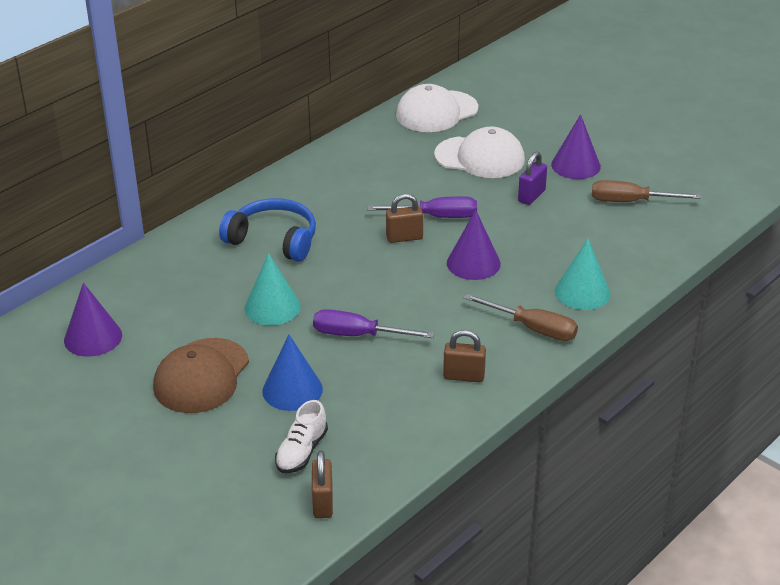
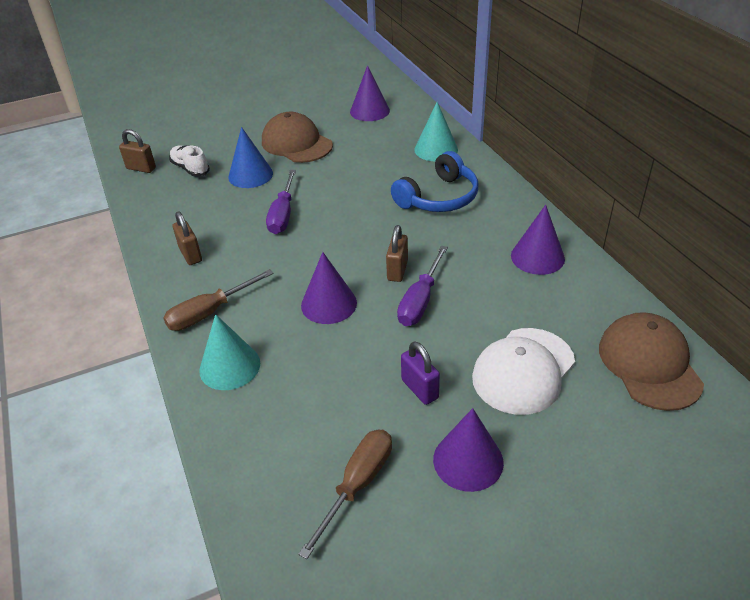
camera: 115 degrees right, 5 degrees up
(272, 307) = (348, 182): turquoise cone -> turquoise cone (436, 149)
(340, 170) = (537, 257): none -> purple cone
(358, 335) = (283, 214): purple screwdriver -> purple screwdriver turned 150 degrees clockwise
(436, 112) = (649, 364): white cap -> brown cap
(464, 376) = (190, 255): brown padlock -> brown padlock turned 60 degrees counterclockwise

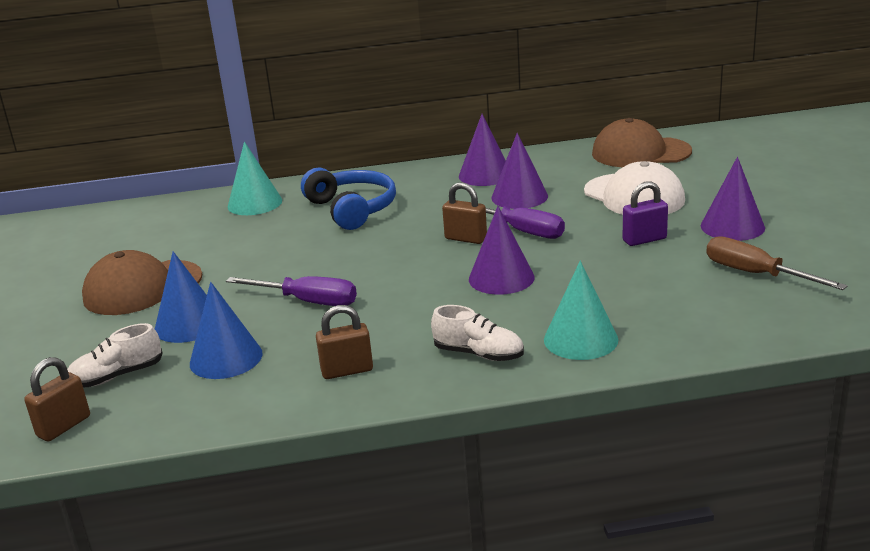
camera: 75 degrees left, 15 degrees down
(208, 201) = (226, 358): none -> blue cone
(209, 312) = (478, 354): brown screwdriver -> white shoe
(369, 111) = (118, 235): purple cone -> purple cone (519, 197)

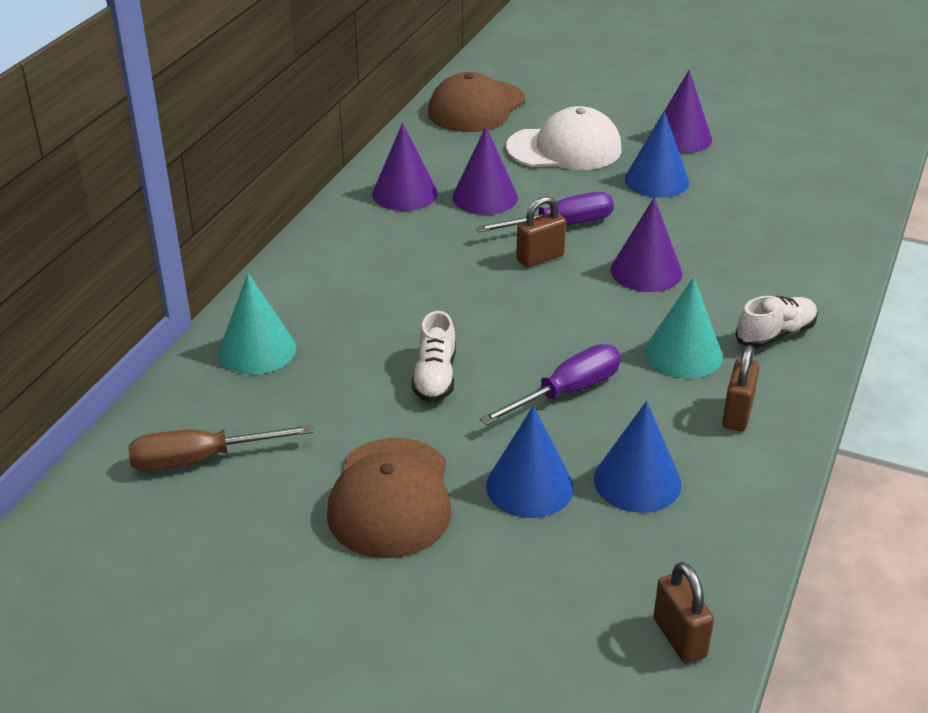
camera: 60 degrees left, 10 degrees up
(117, 376) = (600, 571): white shoe -> white shoe (435, 377)
(352, 209) = (374, 294): blue headphones -> none
(580, 339) = (799, 279): turquoise cone -> turquoise cone (683, 354)
(644, 240) = (656, 180): purple padlock -> blue cone
(756, 274) = (773, 166): brown screwdriver -> brown screwdriver (200, 460)

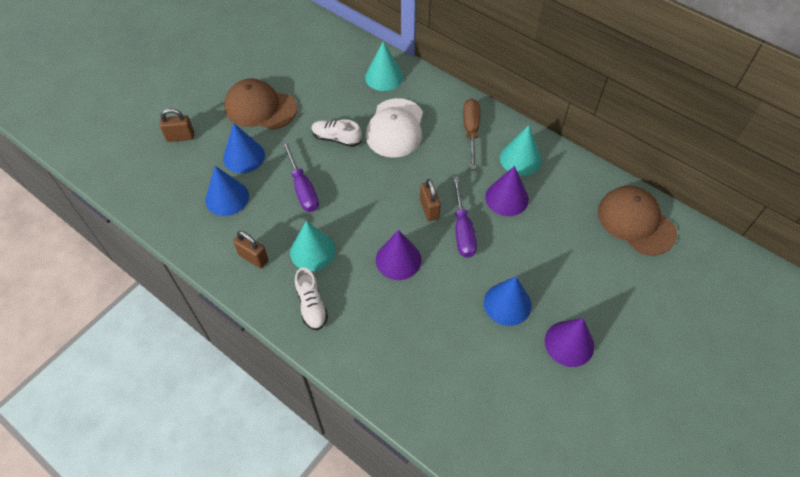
camera: 105 degrees right, 20 degrees up
(200, 460) = (313, 52): brown screwdriver -> brown screwdriver (471, 131)
(404, 193) = (520, 158): purple cone -> turquoise cone
(564, 148) = (564, 260): white cap -> white cap (395, 128)
(679, 638) = (133, 183): brown padlock -> brown padlock (180, 137)

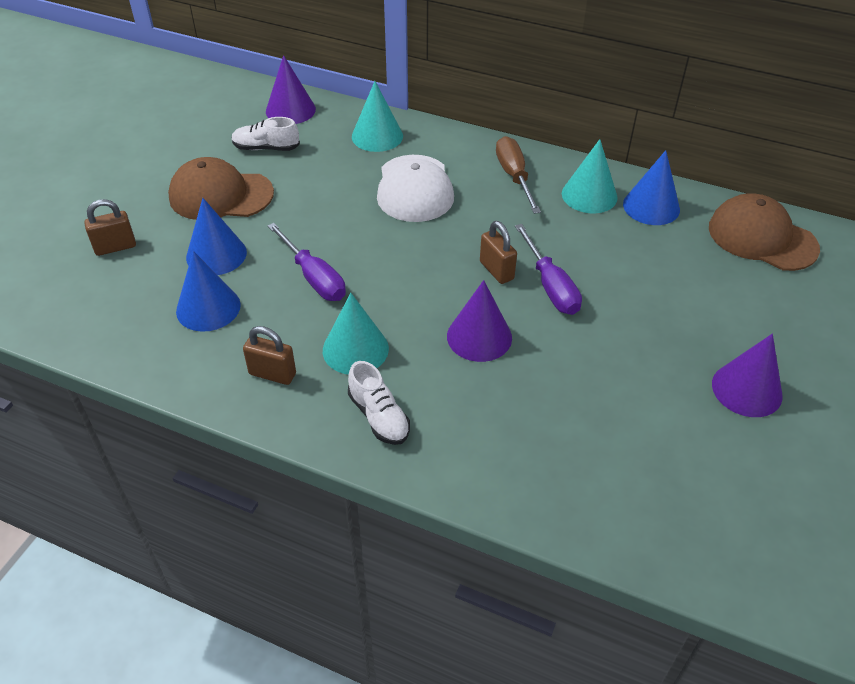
camera: 15 degrees left, 10 degrees down
(336, 138) = (339, 213): white shoe -> white shoe (266, 148)
(507, 198) = (591, 240): purple cone -> purple cone (290, 110)
(507, 304) = (646, 359): blue cone -> blue cone (651, 206)

